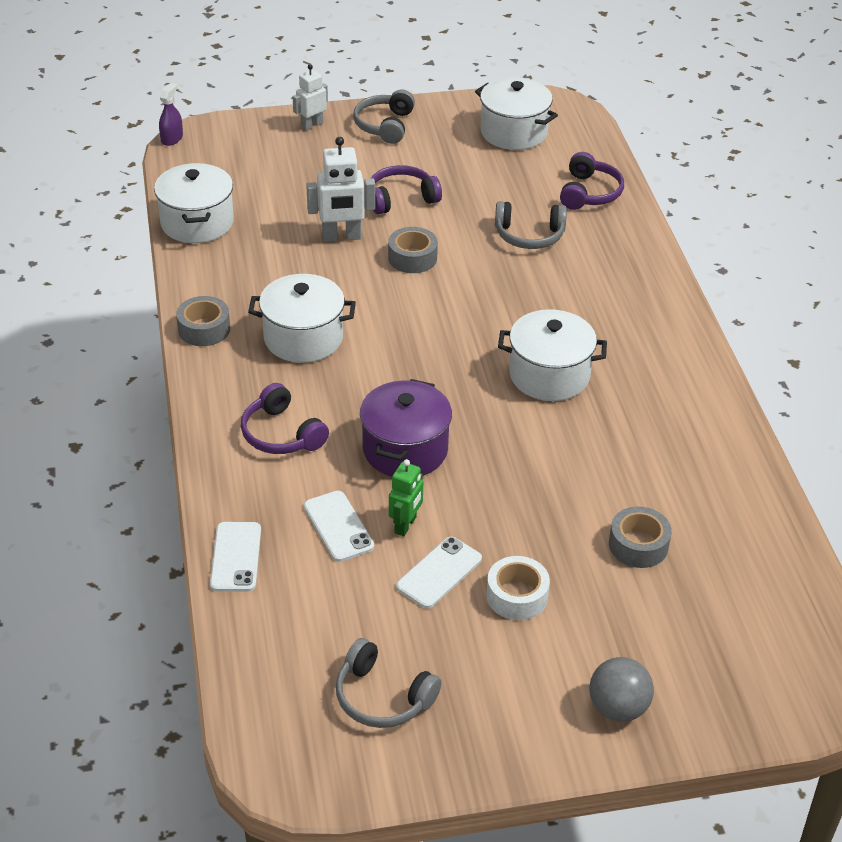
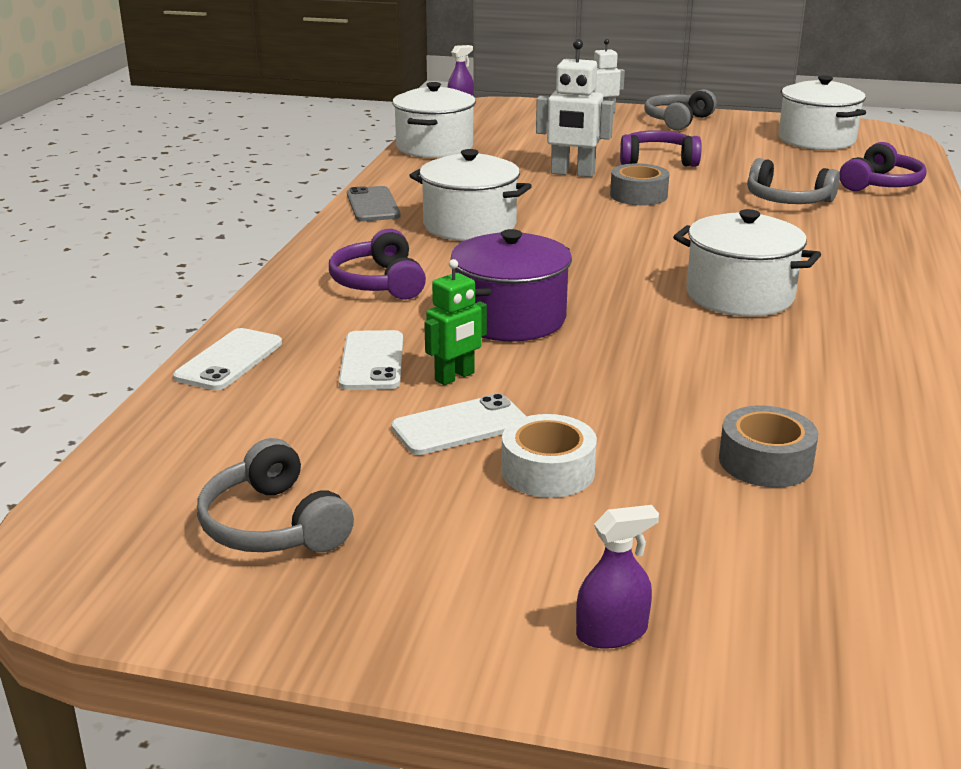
camera: 25 degrees right, 15 degrees down
(204, 329) = (373, 205): grey tape -> grey phone
(618, 708) = (611, 632): grey ball -> purple spray bottle

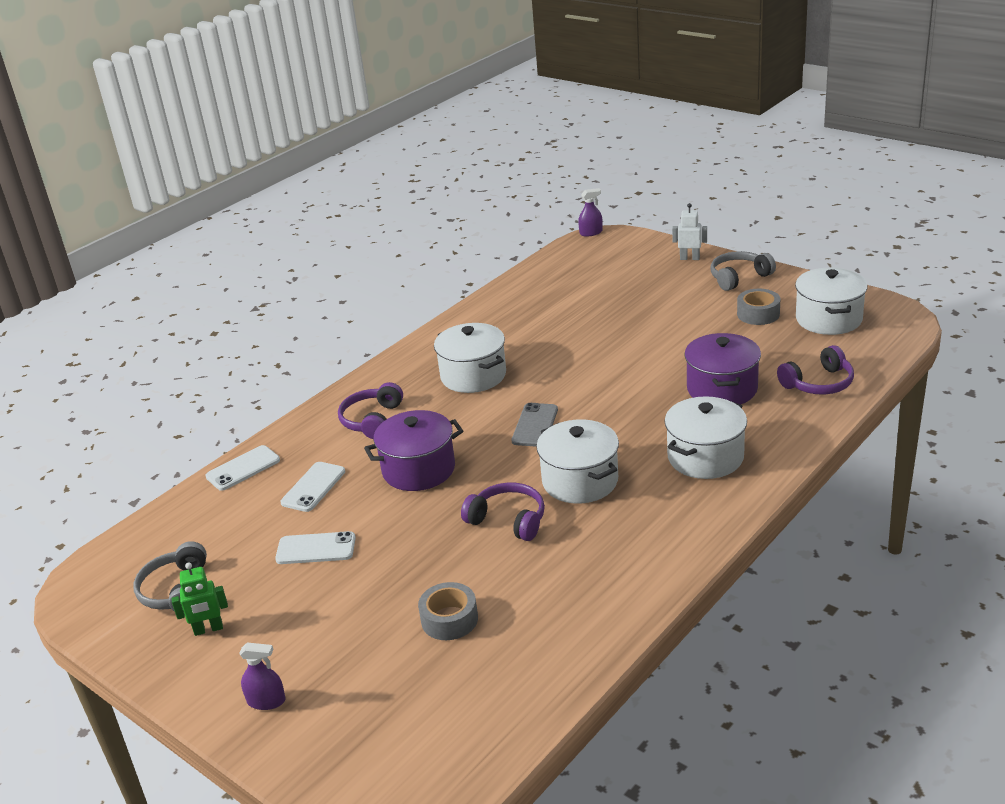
camera: 30 degrees right, 5 degrees up
(373, 205) = (431, 343): grey phone -> grey phone (535, 425)
(435, 147) = (526, 284): white pot -> white pot (705, 457)
(455, 377) = (346, 510): green robot -> green robot (208, 629)
(548, 471) = (330, 593): white tape -> none
(572, 173) = (594, 330): white robot -> none
(638, 195) = (617, 364): grey tape -> grey tape (758, 314)
(658, 161) = (672, 326): purple headphones -> purple headphones (508, 520)
(787, 200) = (722, 389): grey headphones -> purple pot

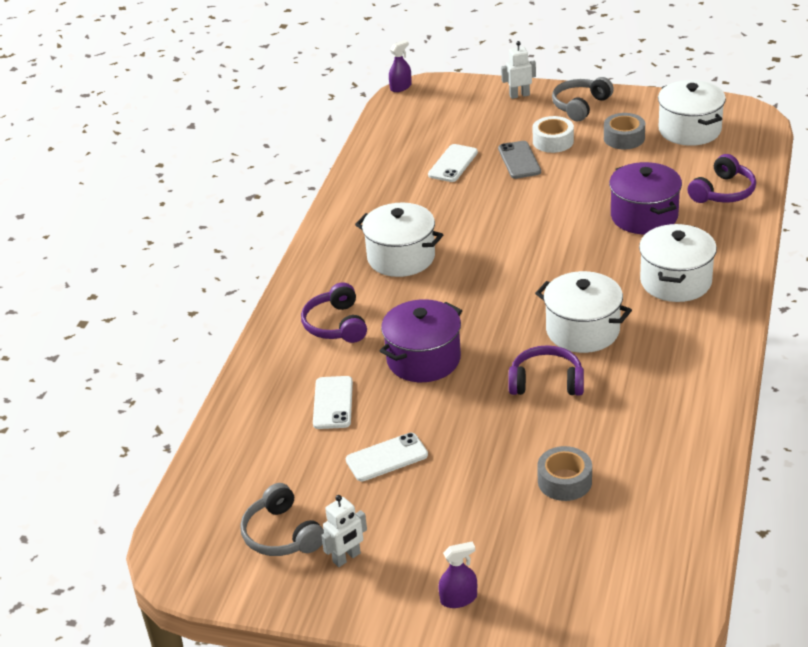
camera: 25 degrees left, 5 degrees up
(208, 629) = (347, 558): green robot -> white robot
(243, 468) = (243, 405): white phone -> white phone (453, 164)
(535, 425) = (500, 290): grey phone -> grey phone (519, 160)
(688, 304) = (553, 141): none -> white tape

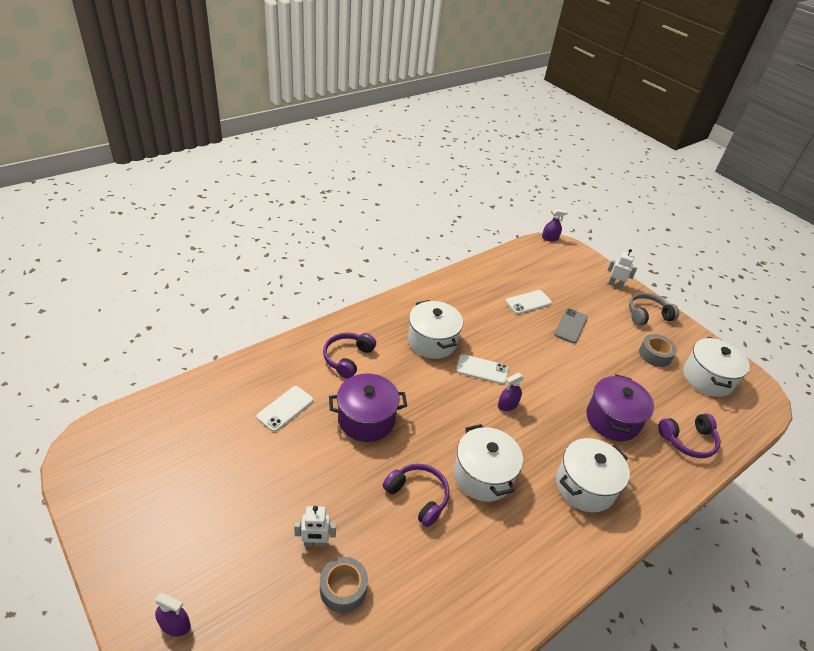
camera: 30 degrees right, 5 degrees up
(282, 534) = (152, 477): grey headphones -> none
(347, 558) = (160, 527): white robot -> white robot (315, 543)
(386, 457) = (266, 472): white phone -> white phone (482, 369)
(539, 264) = (507, 405): none -> purple spray bottle
(553, 141) = (605, 327): white tape -> none

